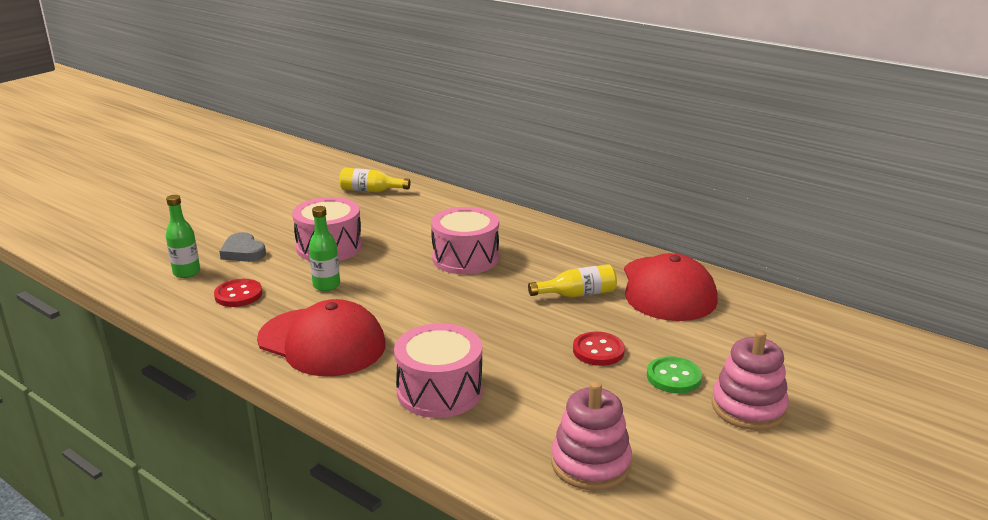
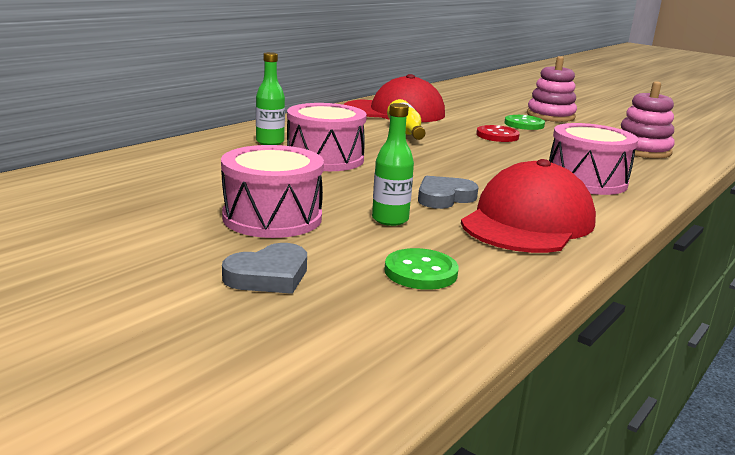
camera: 90 degrees left, 5 degrees down
(186, 272) = (341, 320): green bottle -> green bottle (270, 142)
(238, 295) = (420, 272): red button -> green button
(371, 191) = (75, 191): yellow bottle -> none
(376, 308) = (444, 197): none -> grey heart

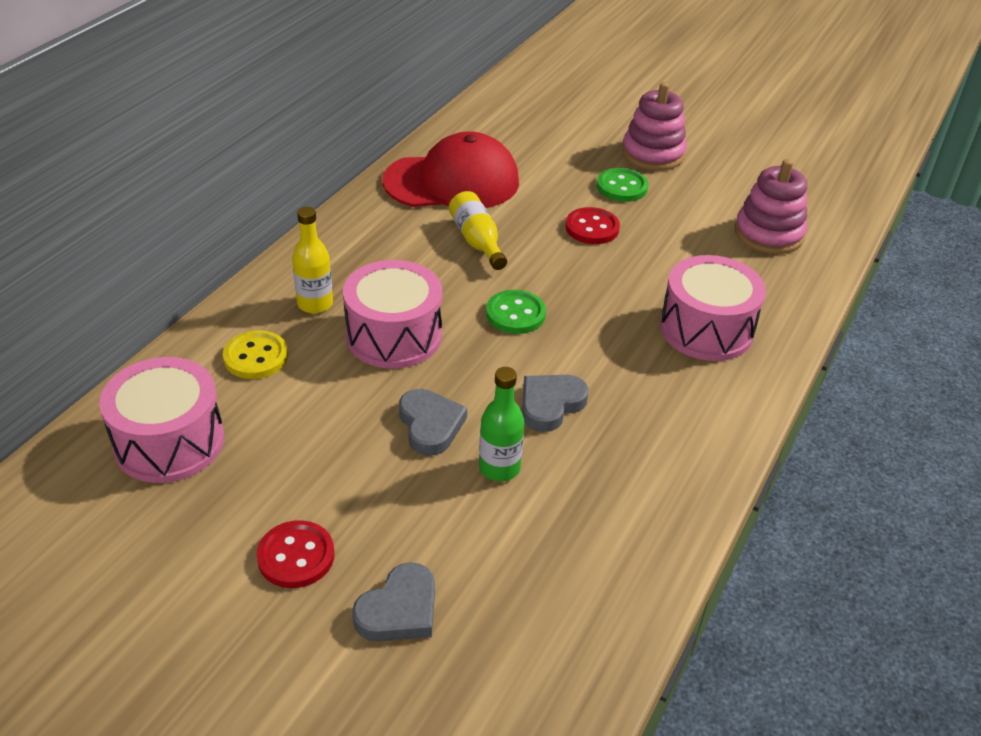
camera: 10 degrees left, 20 degrees up
(191, 239) = (296, 556): none -> red button
(212, 156) = (256, 357): none -> yellow button
(270, 142) = (315, 304): green bottle -> yellow bottle
(272, 217) = (370, 491): pink drum -> pink drum (169, 442)
(338, 195) = (430, 425): none -> grey heart
(420, 272) = (550, 569): green button -> green button (515, 314)
(528, 222) = (648, 441): red cap -> none

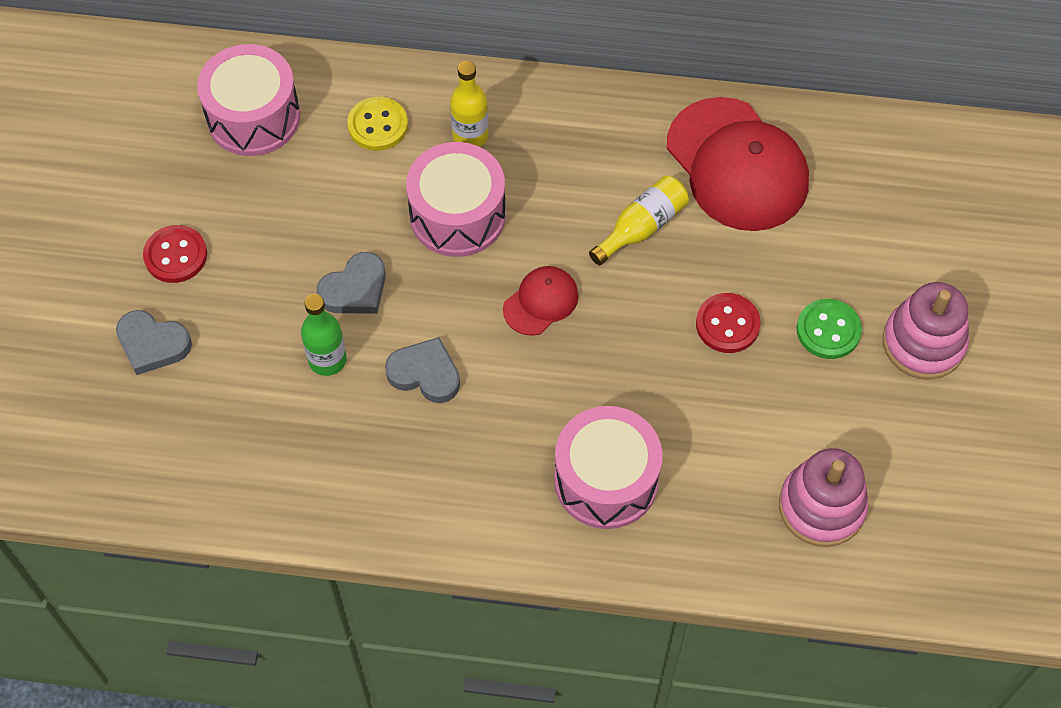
camera: 70 degrees right, 20 degrees up
(515, 314) = (541, 302): green button -> red cap

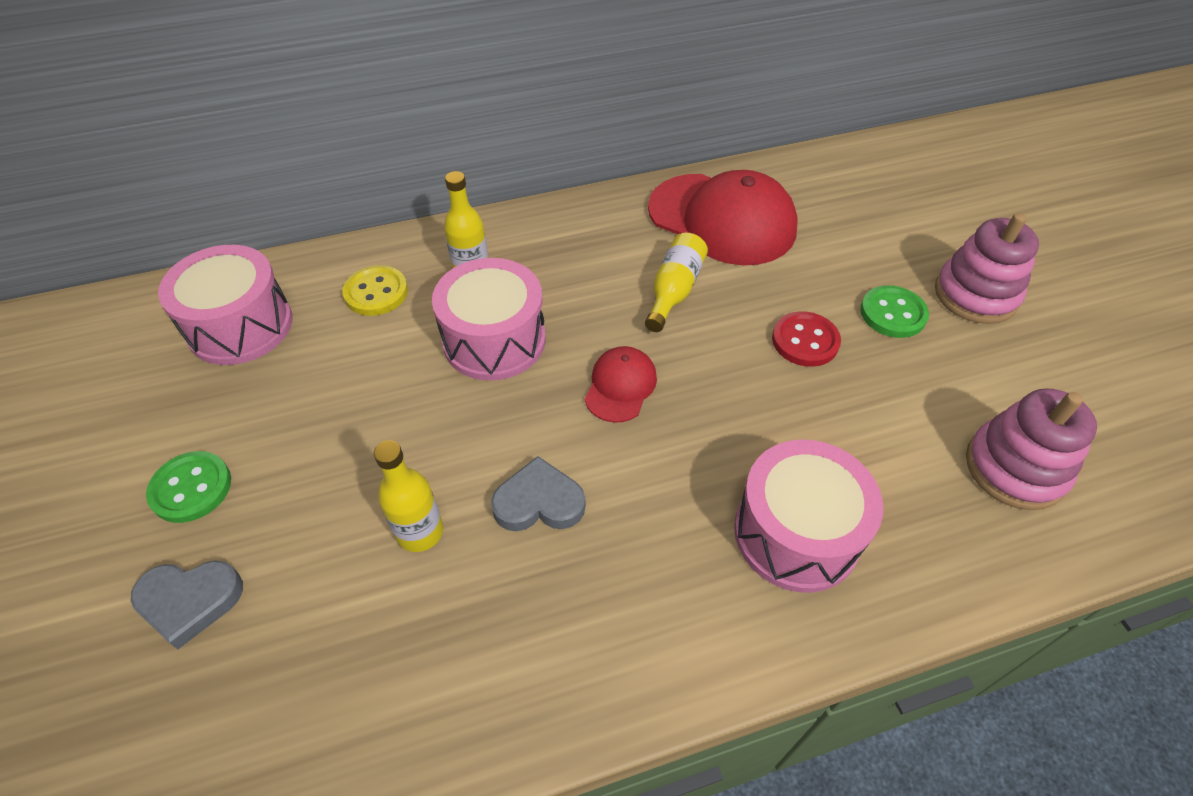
camera: 25 degrees left, 10 degrees down
(175, 255) = (191, 488): red button -> green button
(327, 360) = (420, 532): green bottle -> yellow bottle
(355, 289) = (419, 446): grey heart -> none

